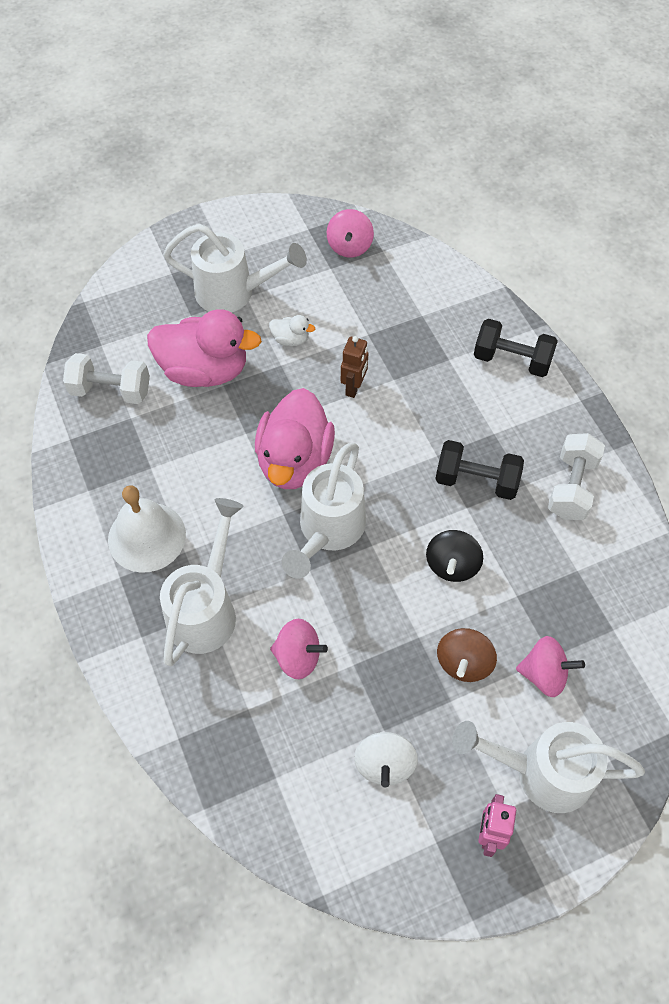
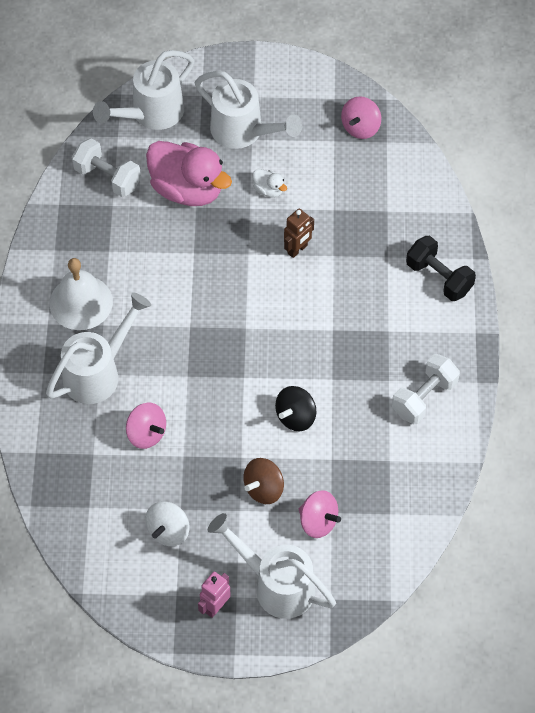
camera: 25 degrees right, 0 degrees up
(294, 460) = (220, 289): pink duck -> none
(328, 531) = (216, 353): white watering can -> white watering can (151, 114)
(476, 481) = (352, 362): black dumbbell -> none

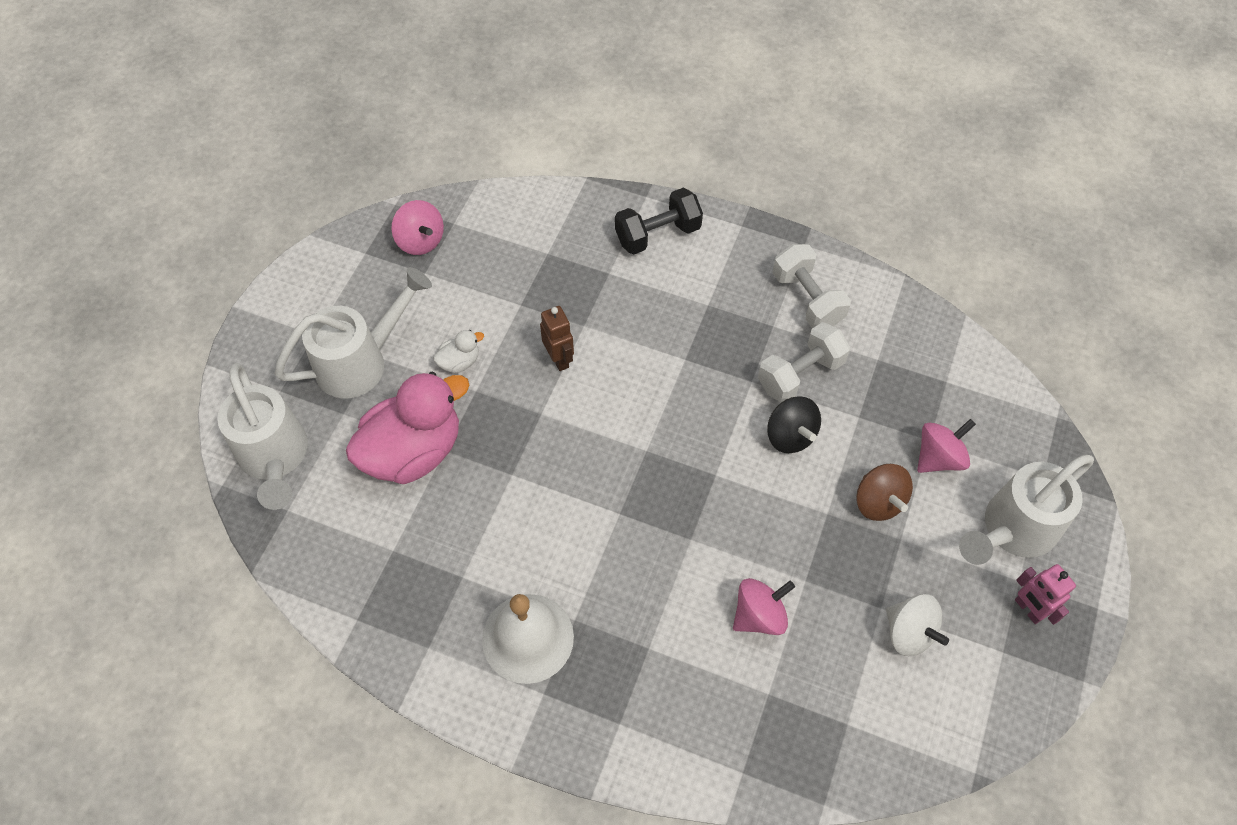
camera: 70 degrees left, 0 degrees up
(98, 372) = (646, 648): white watering can -> none
(107, 177) = (346, 542): white dumbbell -> white dumbbell (800, 374)

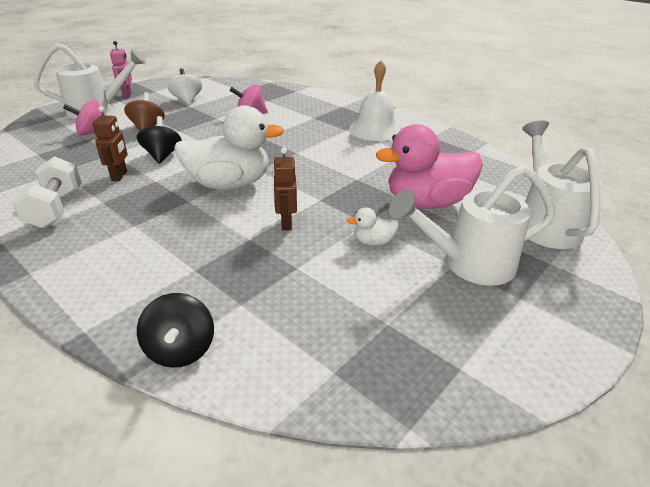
camera: 160 degrees left, 25 degrees down
(420, 241) = (384, 361): pink spinning top -> none
(567, 205) = (181, 350): none -> black spinning top
(658, 234) = (115, 288): black dumbbell -> none
(661, 405) = (229, 184): none -> white duck
(800, 374) = (119, 176): white dumbbell -> brown robot

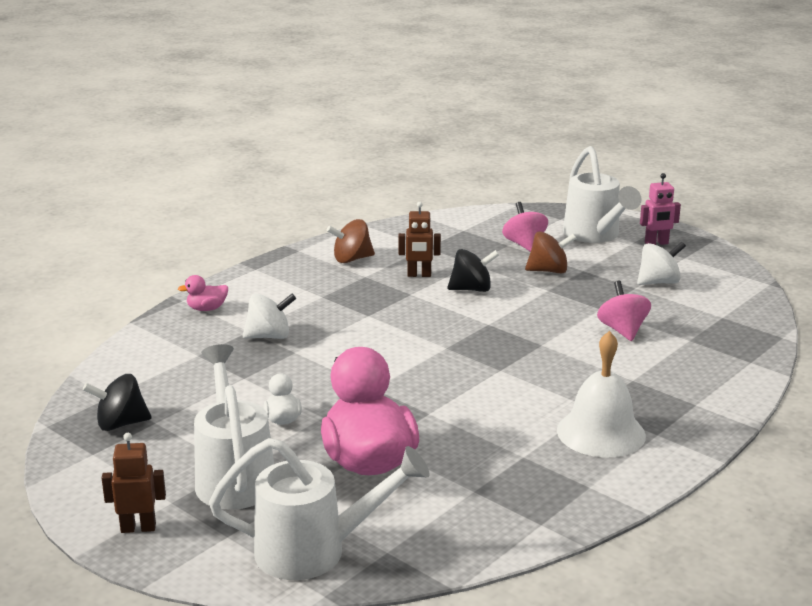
camera: 90 degrees right, 10 degrees down
(56, 209) = (351, 259): white dumbbell -> brown spinning top
(123, 305) = (207, 309): none -> pink duck
(181, 350) = (152, 336): black spinning top -> black spinning top (120, 424)
(212, 255) = (269, 336): none -> white spinning top
(229, 184) = (406, 333): white duck -> none
(286, 223) = (322, 369): brown robot -> brown robot (138, 528)

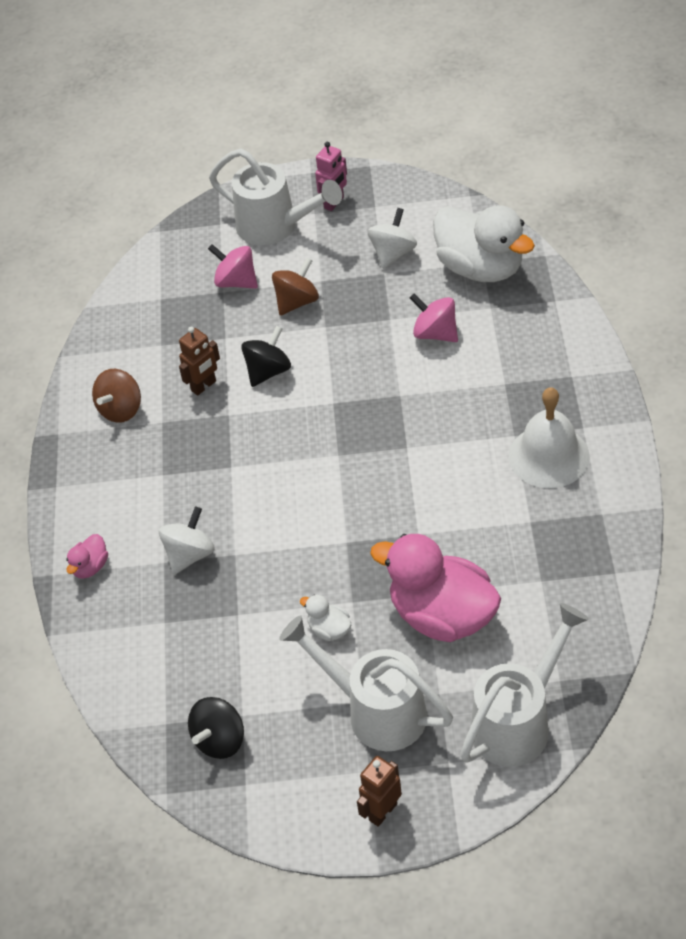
camera: 40 degrees left, 25 degrees up
(716, 318) = (480, 268): none -> white duck

